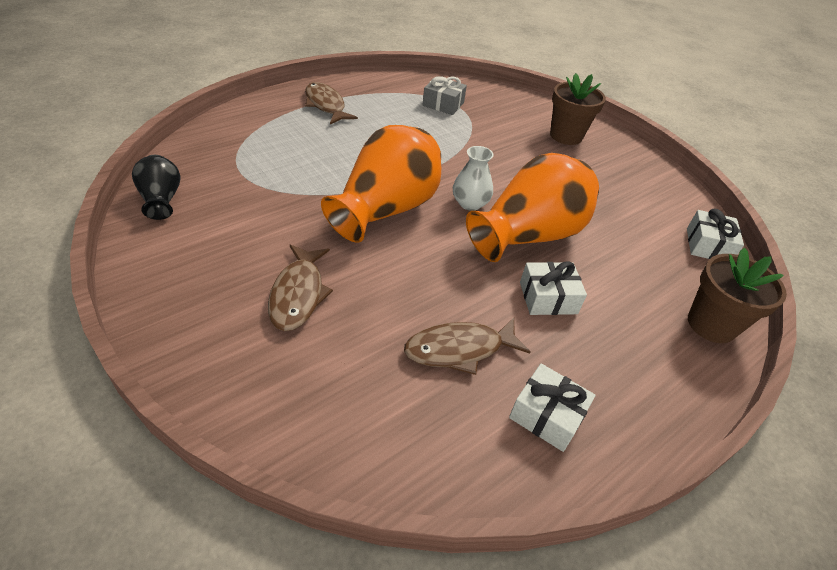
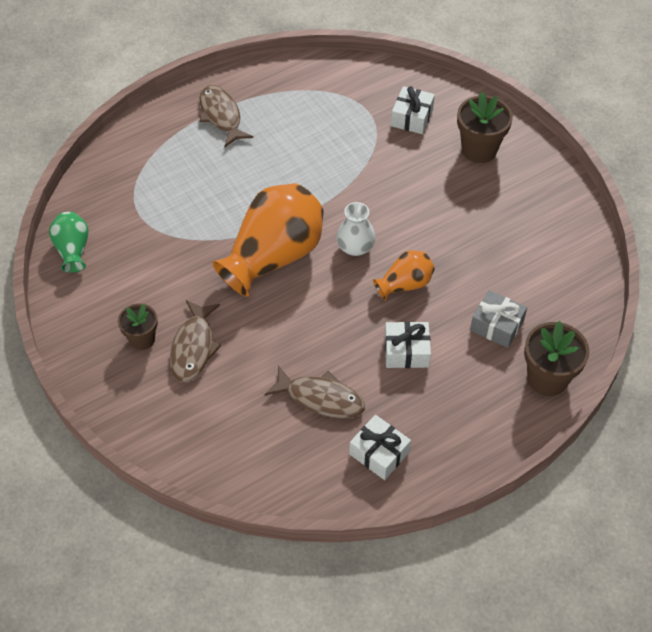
camera: 10 degrees right, 10 degrees up
(161, 200) = (73, 250): black vase -> green vase
(234, 285) = (142, 339): none -> brown flower pot
(443, 104) = (349, 106): grey gift -> grey gift (496, 325)
(459, 349) = (320, 398): brown fish -> brown fish turned 150 degrees counterclockwise
(528, 235) = (405, 284): orange vase -> orange vase, size x0.50
(708, 245) = (582, 294): white gift -> white gift (412, 117)

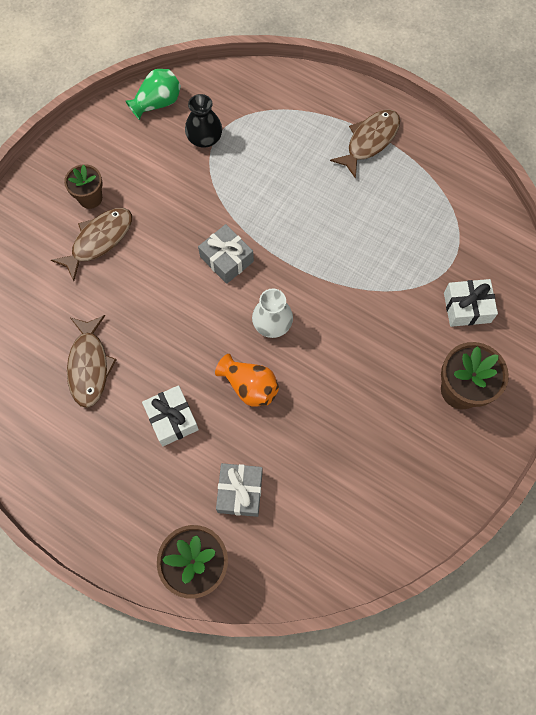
camera: 65 degrees right, 15 degrees up
(138, 228) = (204, 138): none -> black vase
(193, 347) = (99, 240): brown fish -> brown fish turned 150 degrees clockwise
(274, 256) = (226, 259): orange vase -> grey gift
(379, 453) = (52, 439): white gift -> none

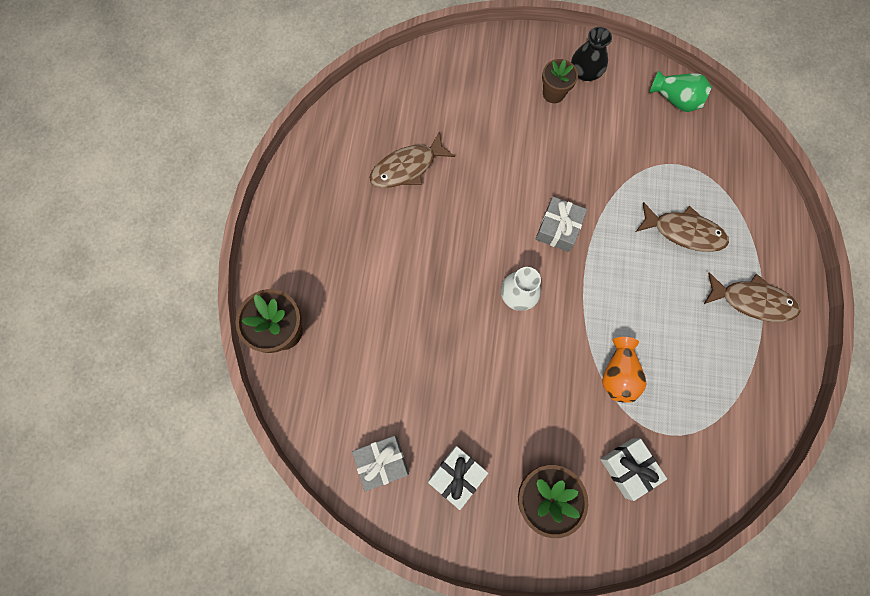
camera: 65 degrees right, 5 degrees up
(99, 240) = (519, 119): brown fish -> brown fish (684, 232)
(172, 419) = (393, 253): white gift -> white gift (457, 476)
(204, 138) = (664, 155): black vase -> black vase (585, 72)
(240, 492) = (357, 336): grey gift -> grey gift (382, 462)
(249, 386) = (451, 302): orange vase -> orange vase (618, 374)

